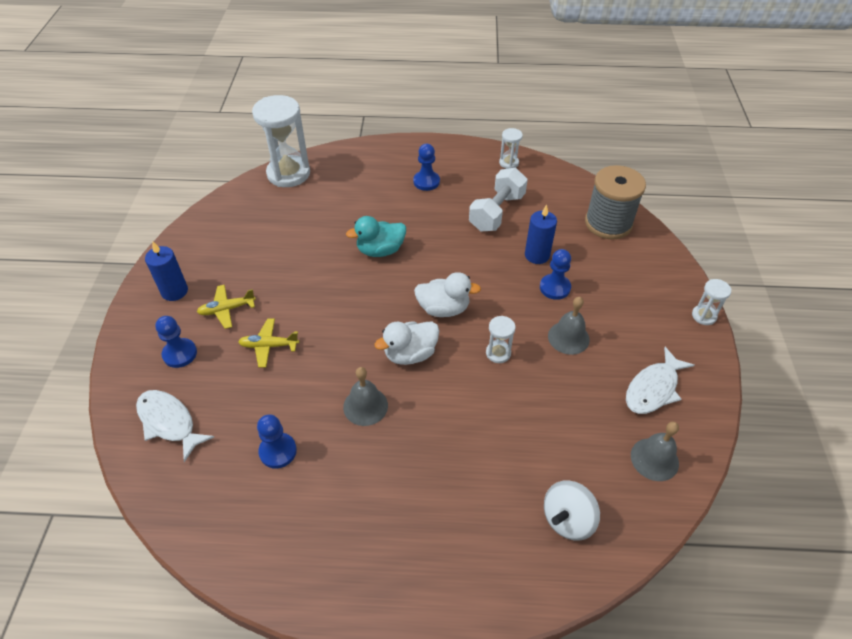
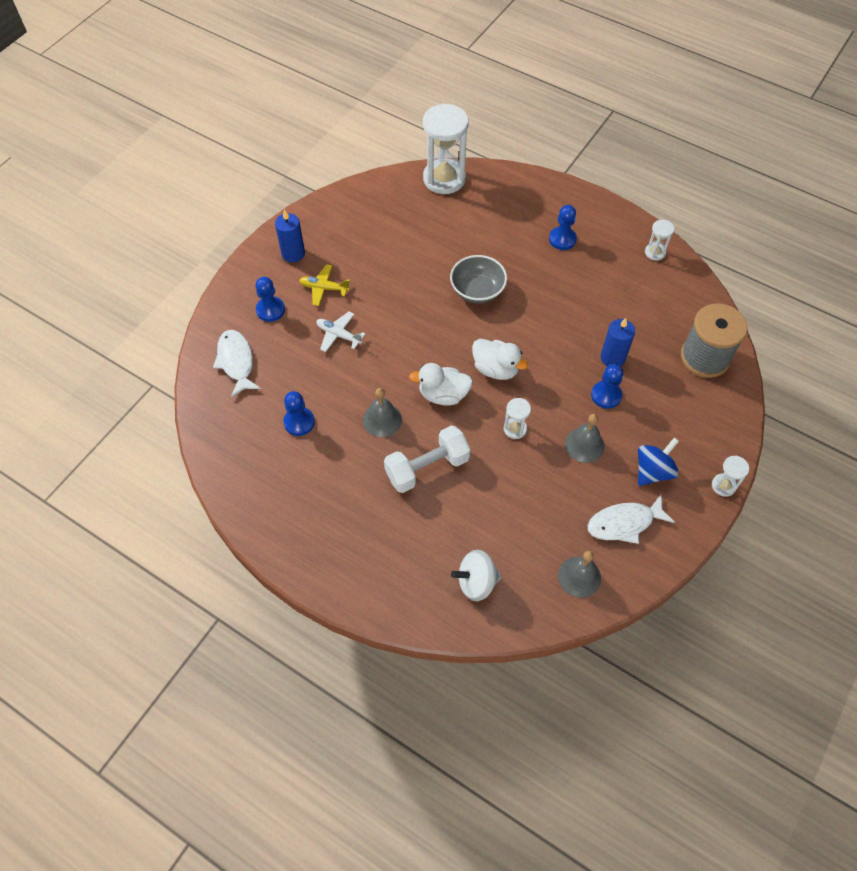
camera: 30 degrees right, 10 degrees up
(269, 346) = (339, 335): yellow plane -> white plane
(380, 250) = (477, 290): turquoise duck -> grey bowl
(496, 212) = (606, 299): white dumbbell -> white dumbbell (427, 468)
(641, 332) = (653, 471): none -> blue spinning top

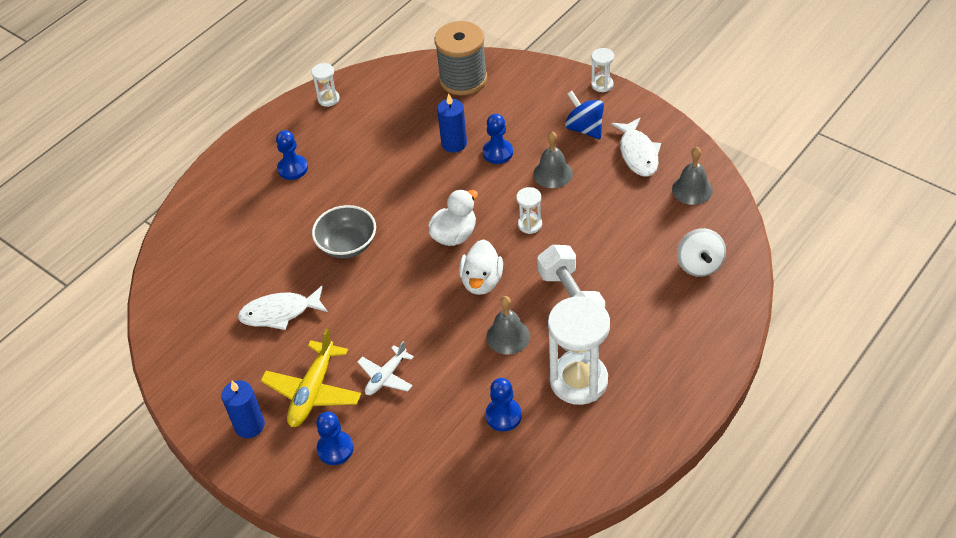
camera: 80 degrees left, 10 degrees down
(236, 361) = (408, 484): white fish -> white fish (279, 313)
(324, 288) = (313, 391): yellow plane -> yellow plane, size x1.61
(444, 179) = (171, 267): white hourglass -> white hourglass (578, 381)

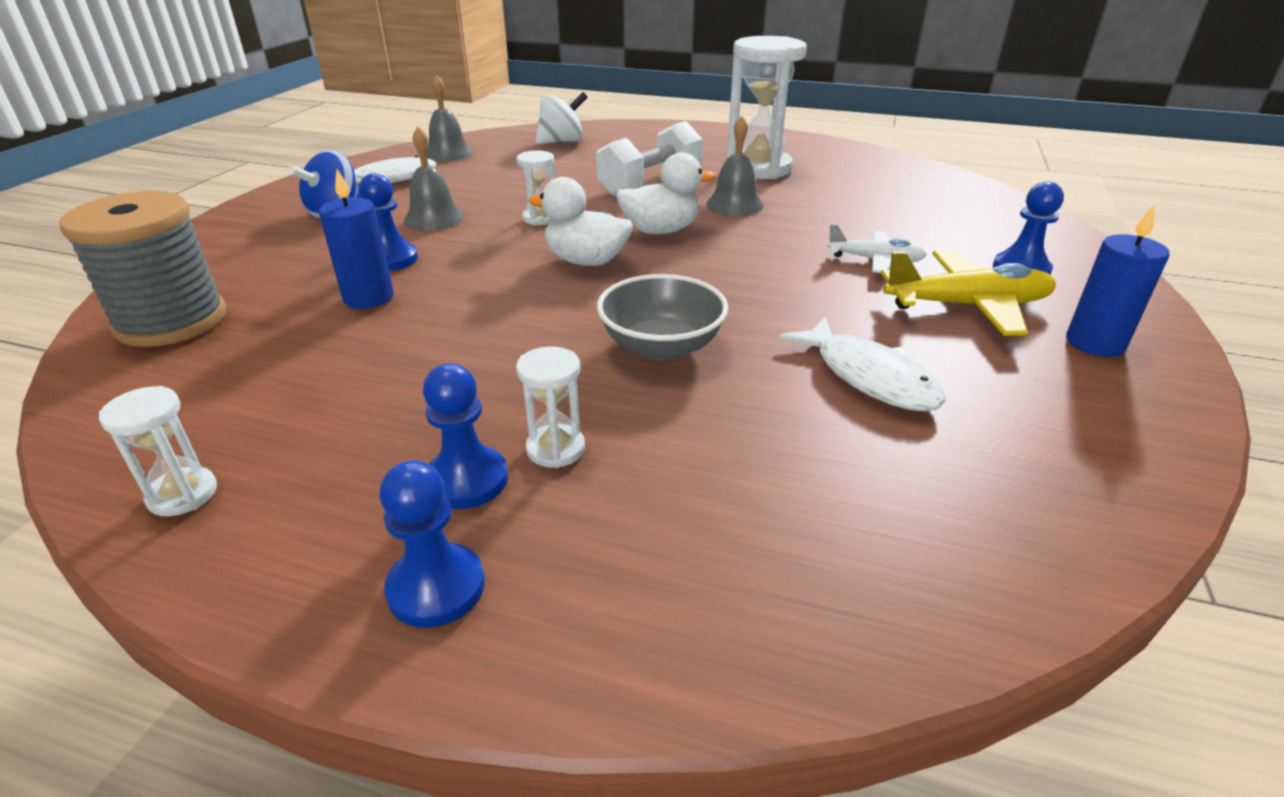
camera: 115 degrees left, 15 degrees down
(503, 415) = (842, 192): blue pawn -> blue pawn (436, 587)
(602, 84) = (232, 213): white hourglass -> white hourglass (555, 449)

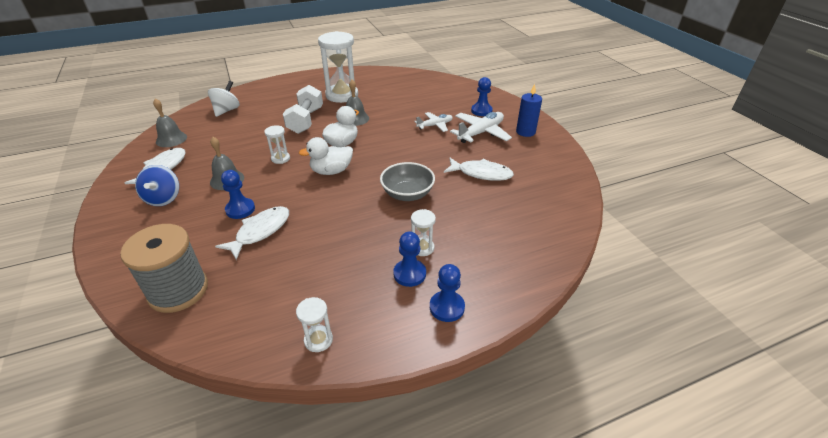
camera: 40 degrees left, 5 degrees up
(368, 297) = (260, 231): blue candle -> white fish
(967, 306) = (481, 133): yellow plane -> white plane

